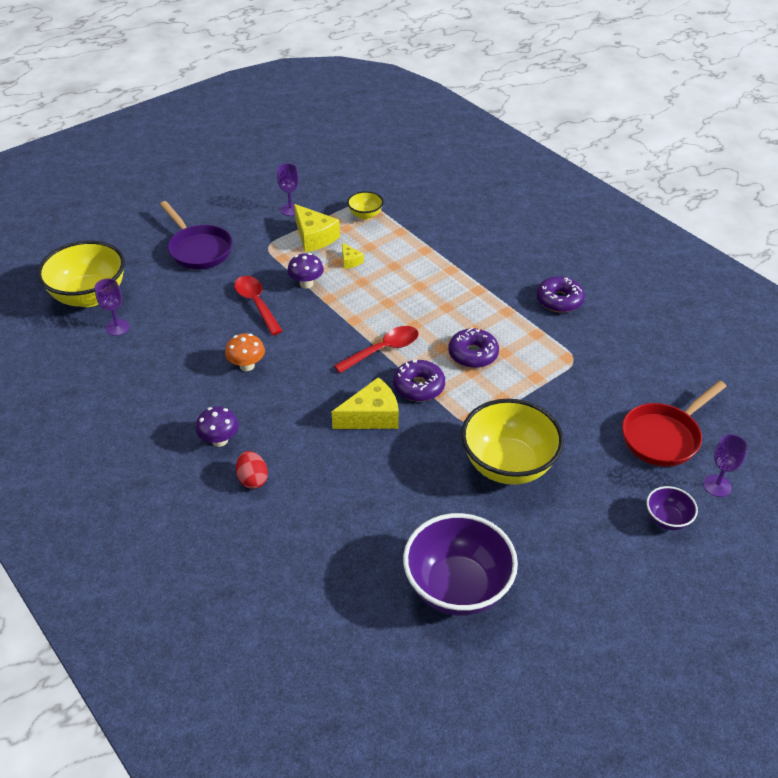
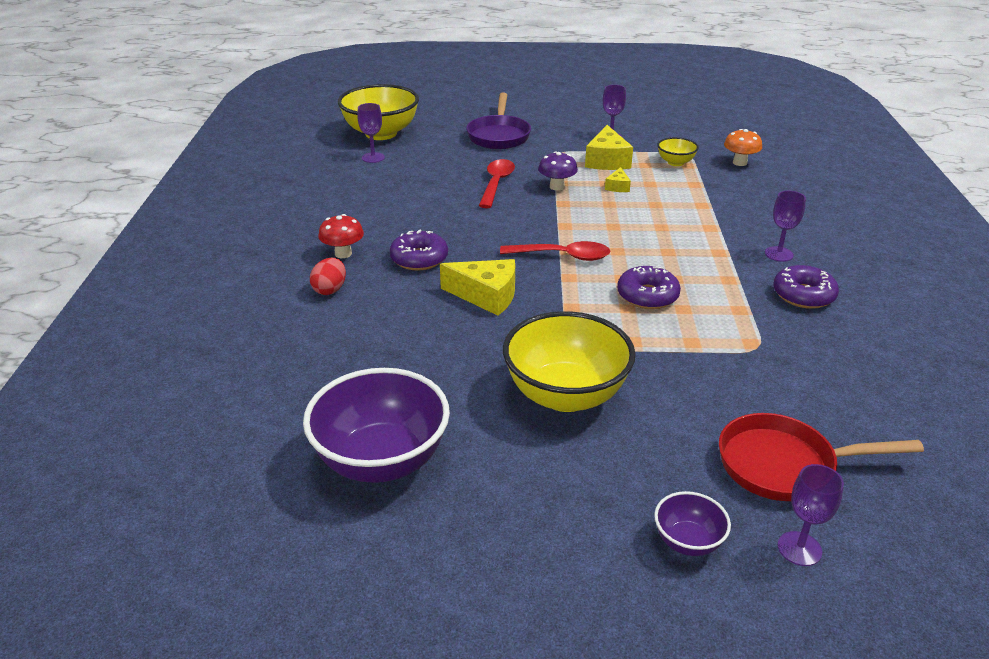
camera: 40 degrees right, 10 degrees down
(219, 440) = (343, 254): purple mushroom -> red mushroom
(247, 366) = (432, 218): orange mushroom -> orange mushroom (739, 163)
(418, 386) = (559, 295): purple donut -> purple donut (419, 259)
(514, 272) = (778, 254): none -> purple goblet

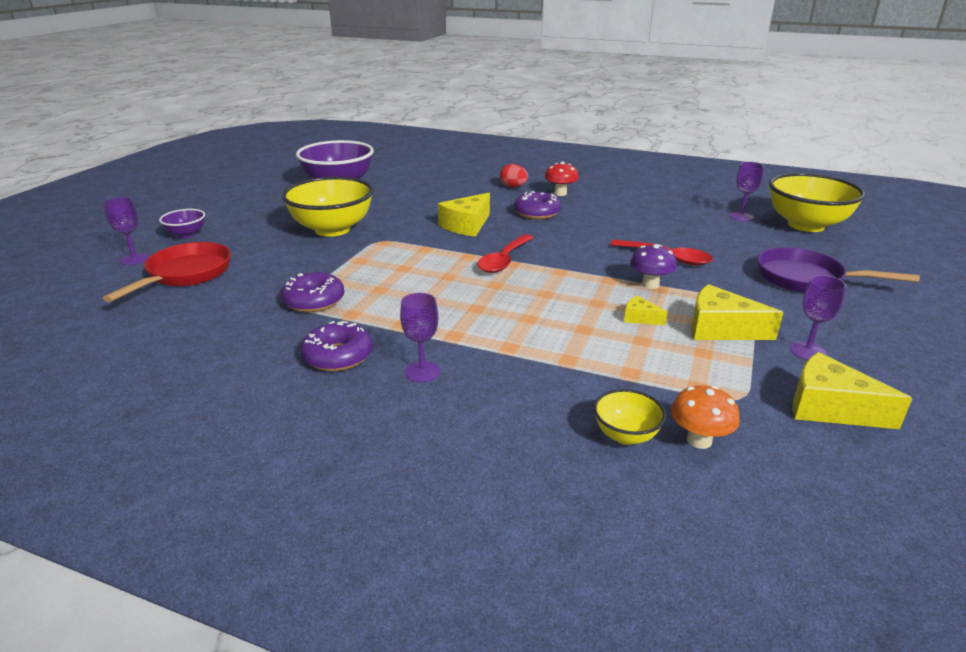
camera: 110 degrees right, 5 degrees down
(647, 296) = (412, 280): purple donut -> purple donut (314, 301)
(669, 133) = (829, 408): none -> yellow cheese
(675, 162) = (708, 379): yellow bowl -> yellow bowl (626, 435)

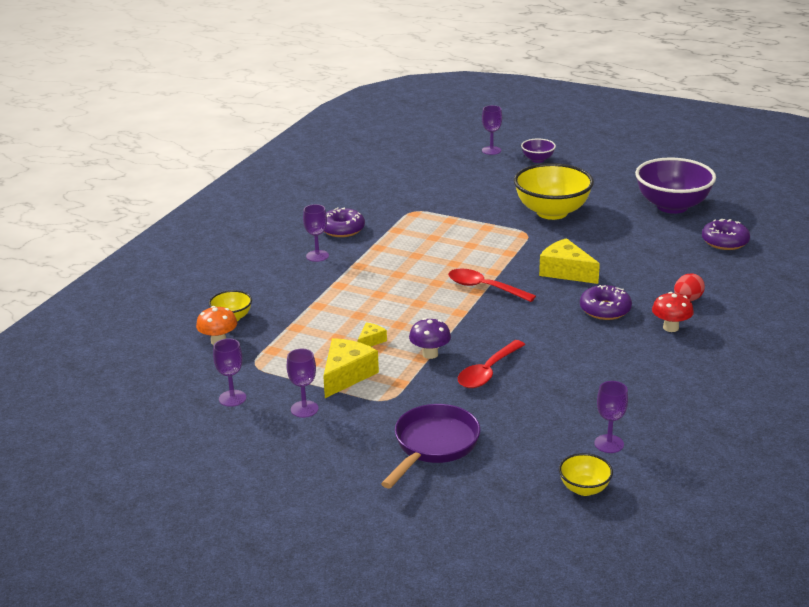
camera: 95 degrees right, 0 degrees up
(185, 274) = (464, 170): red pan -> none
(314, 301) = (418, 216): purple donut -> purple donut (724, 241)
(806, 225) = (584, 489): yellow bowl -> yellow bowl, size x0.48
(829, 408) = (232, 398): yellow cheese -> purple goblet

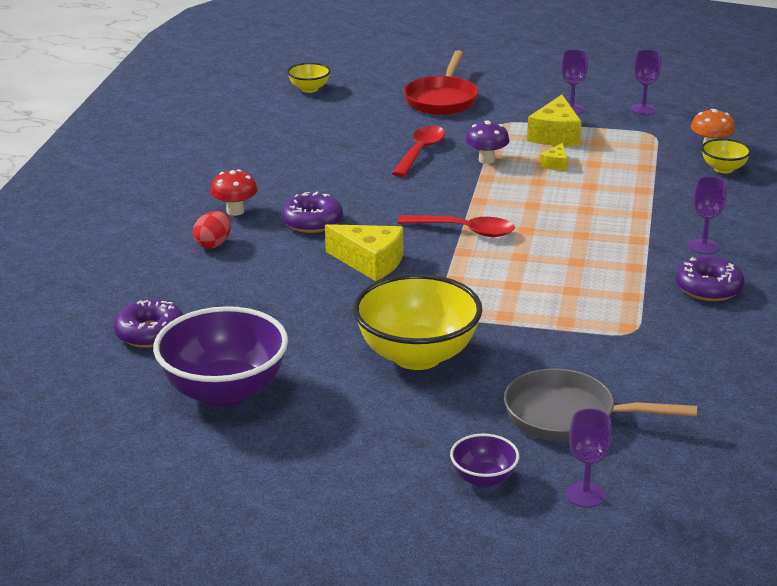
camera: 165 degrees right, 0 degrees up
(433, 445) = (442, 99): purple pan -> red pan
(480, 178) = (568, 416): none -> grey pan
(609, 444) = (293, 115): purple goblet -> none

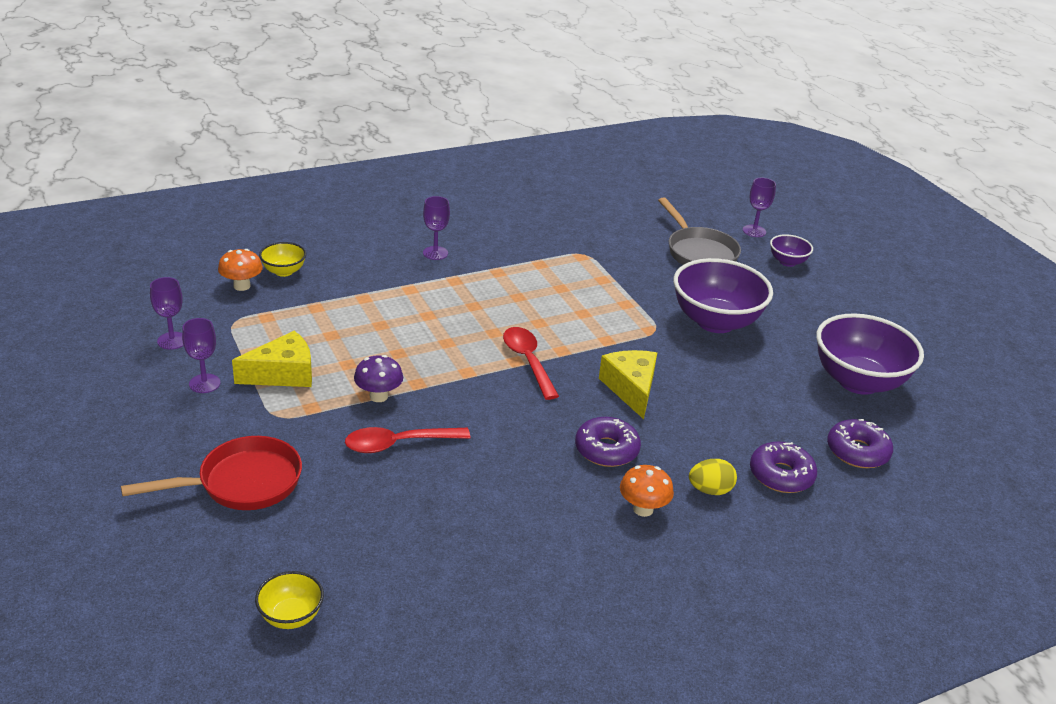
camera: 130 degrees left, 5 degrees up
(213, 244) = (710, 490): red egg -> yellow egg
(235, 211) = (643, 509): red mushroom -> orange mushroom
(417, 355) = (715, 322): yellow bowl -> purple bowl
(555, 164) = (352, 354): yellow cheese -> none
(708, 288) = (494, 240): purple donut -> purple donut (781, 475)

